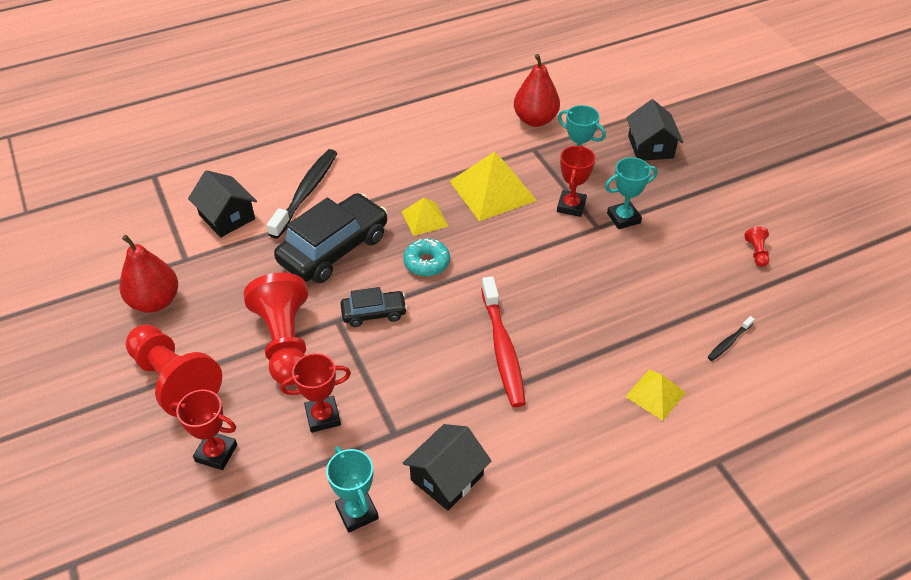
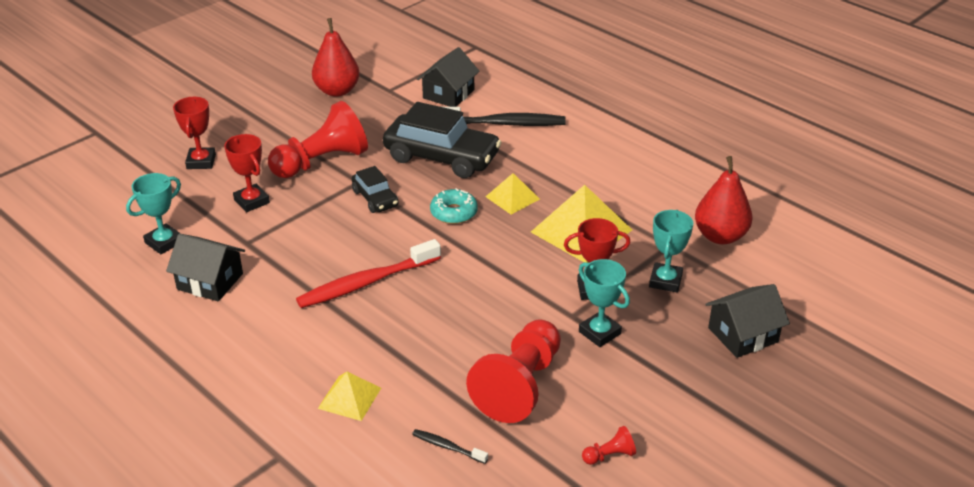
camera: 70 degrees right, 10 degrees down
(175, 380) = (262, 123): red pawn -> red pawn (519, 385)

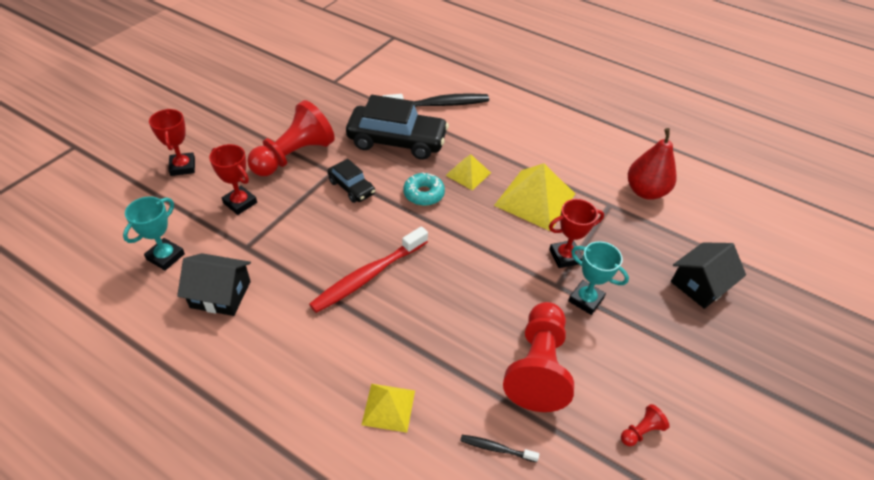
camera: 15 degrees left, 10 degrees up
(337, 91) = (289, 86): red pear -> none
(448, 94) = (384, 81): black house -> none
(665, 281) = (619, 240): turquoise trophy -> none

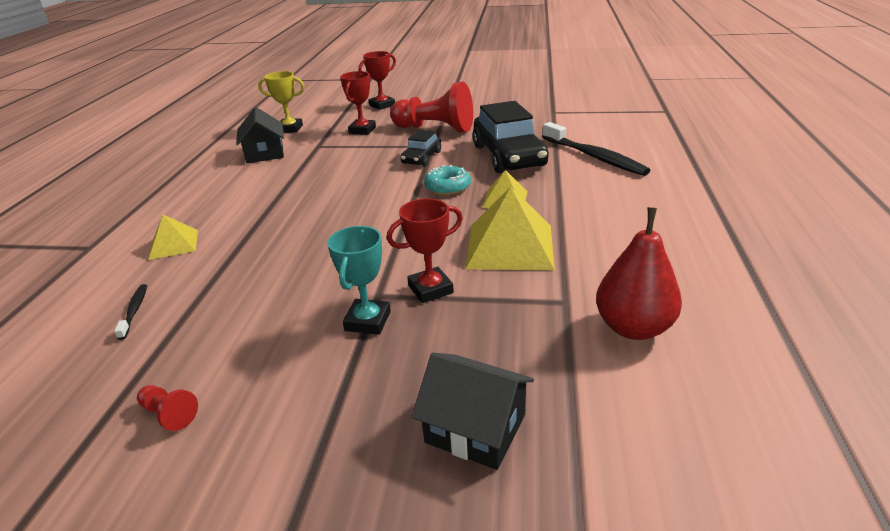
camera: 70 degrees right, 15 degrees down
(165, 256) = (290, 129): turquoise trophy -> yellow trophy
(368, 276) = (318, 194): red toothbrush -> none
(538, 367) = (246, 311): red pawn -> none
(565, 256) = (430, 289): red trophy -> red trophy turned 75 degrees counterclockwise

